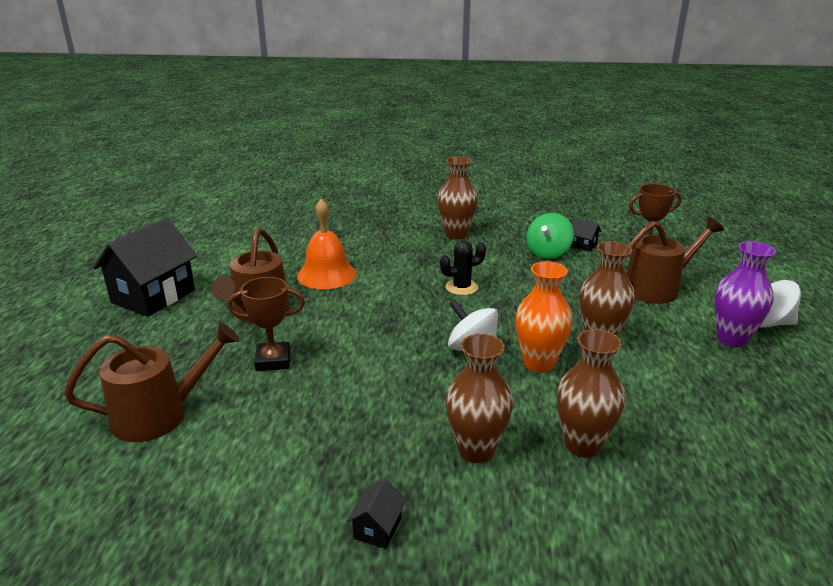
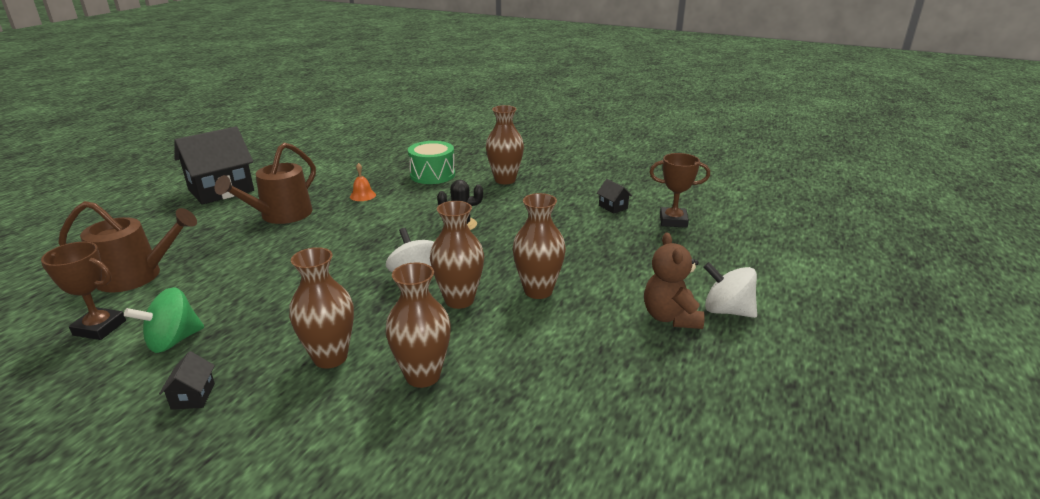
camera: 20 degrees right, 0 degrees up
(273, 360) = (253, 254): brown trophy -> brown trophy (99, 328)
(326, 274) = (362, 195): orange bell -> orange bell, size x0.49
(377, 240) = (432, 175): none -> green drum
(377, 528) = (193, 396): black house -> black house turned 45 degrees counterclockwise
(539, 363) = (459, 300): orange vase -> brown vase
(548, 253) = (572, 208): green spinning top -> green spinning top (173, 341)
(657, 288) = (644, 257): brown watering can -> none
(732, 339) = (670, 317): purple vase -> brown teddy bear

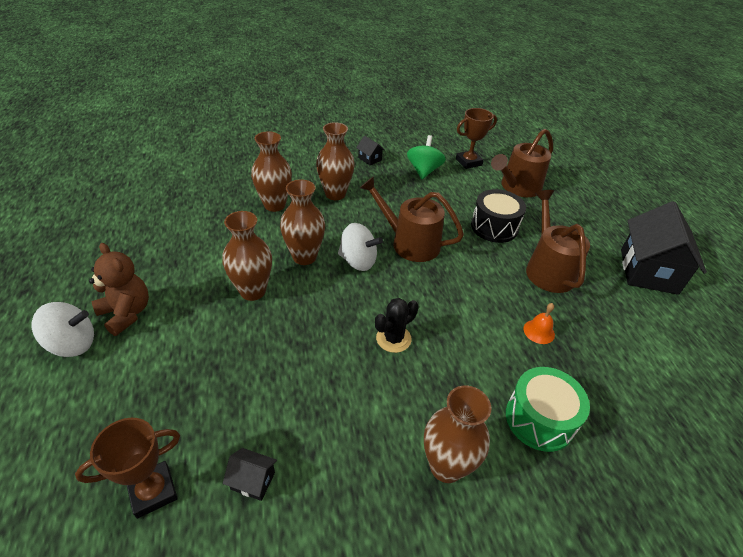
camera: 140 degrees right, 15 degrees up
(248, 254) = (494, 227): none -> black drum
(345, 272) = (410, 243): none -> brown watering can

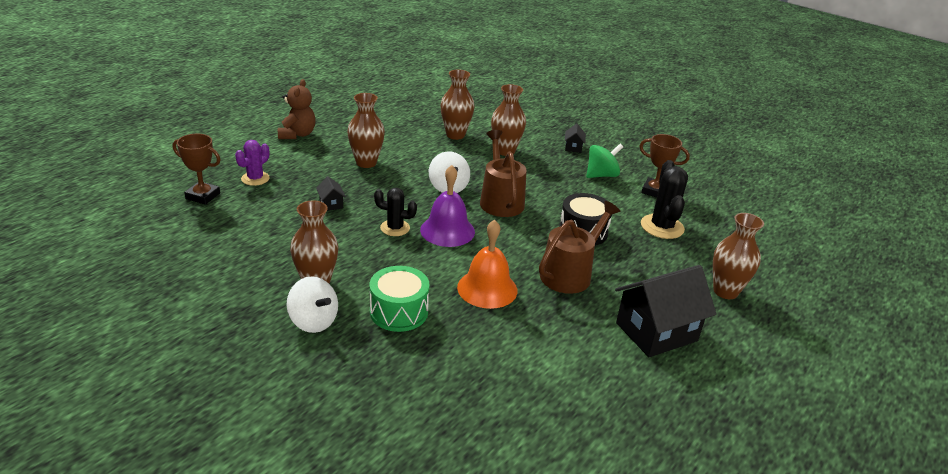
camera: 50 degrees right, 10 degrees down
(72, 344) = (259, 131): white spinning top -> white spinning top (313, 321)
(175, 407) = (255, 178): none -> purple cactus
(253, 481) = (237, 221): black house -> black house (331, 204)
(304, 257) = (422, 166): brown vase -> brown vase (725, 291)
(429, 304) = (447, 230): none -> purple bell
(517, 187) = (662, 227): brown watering can -> black cactus
(539, 331) = (487, 288): orange bell -> orange bell, size x2.06

